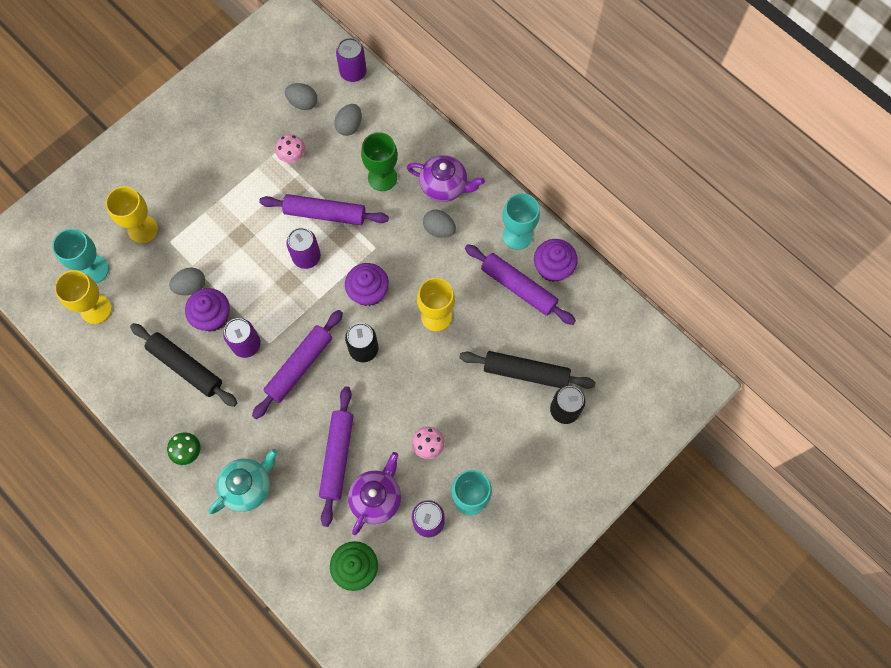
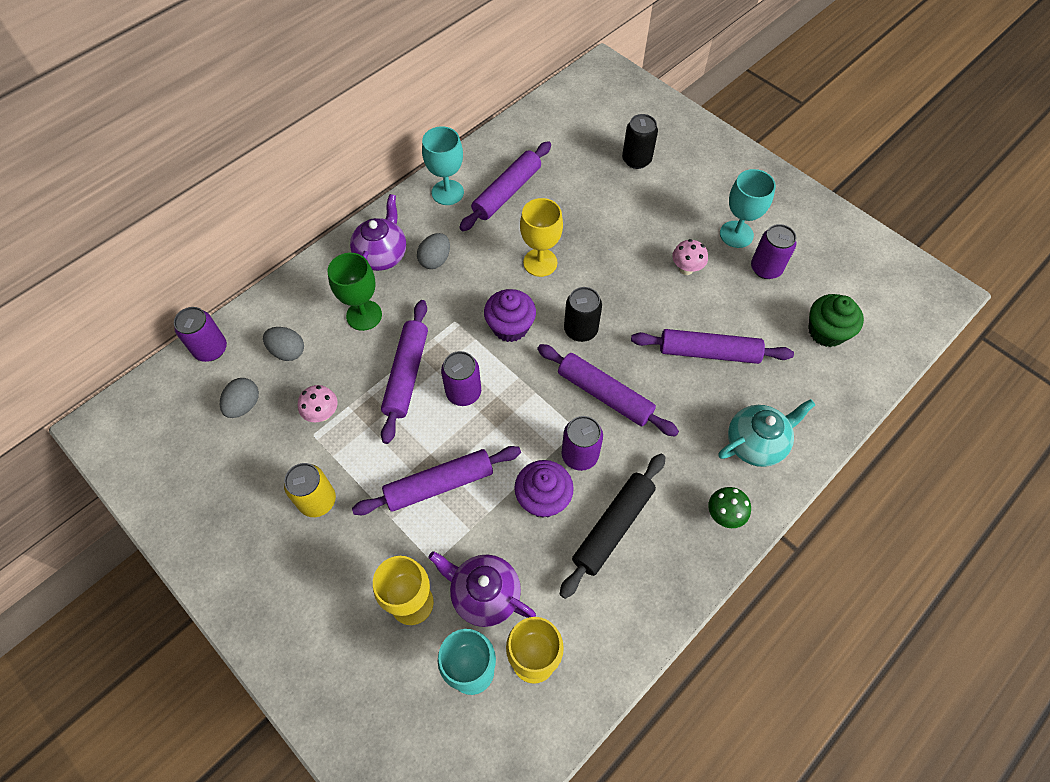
camera: 90 degrees left, 10 degrees down
(191, 286) = (500, 529): grey egg -> none
(222, 161) = (317, 500): none -> yellow can
(229, 242) = (439, 484): none -> purple rolling pin
(248, 486) = (756, 443): turquoise teapot -> turquoise teapot turned 105 degrees clockwise
(376, 498) = (748, 314): purple teapot -> purple teapot (484, 594)
(526, 372) = (600, 188): black rolling pin -> none
(553, 268) = (485, 164): purple cupcake -> none

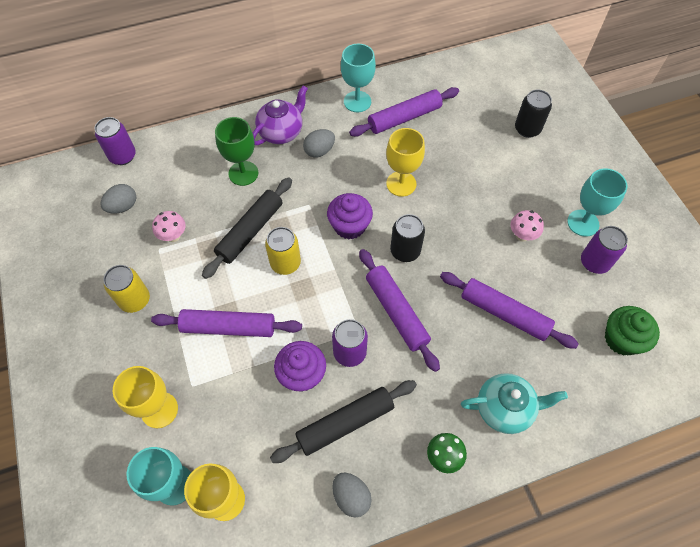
camera: 25 degrees right, 0 degrees up
(288, 351) = (174, 179): grey egg -> grey egg (351, 497)
(406, 374) = (250, 231): purple rolling pin -> black rolling pin
(463, 392) = (285, 263): purple can -> yellow can
(484, 594) = (216, 429): purple teapot -> none

